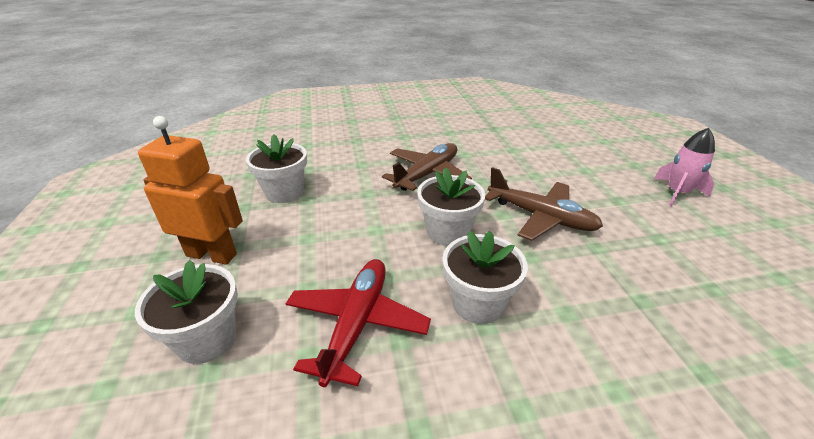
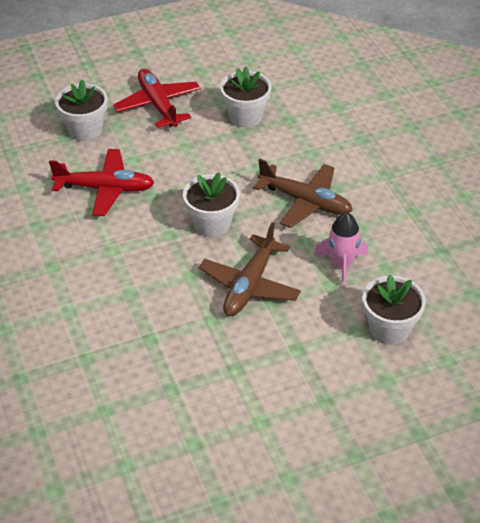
camera: 80 degrees right, 10 degrees up
(212, 254) = (158, 105): orange robot -> red plane
(478, 303) = (132, 245): white flower pot -> white flower pot (389, 329)
(677, 193) = (327, 405): pink rocket -> pink rocket (341, 265)

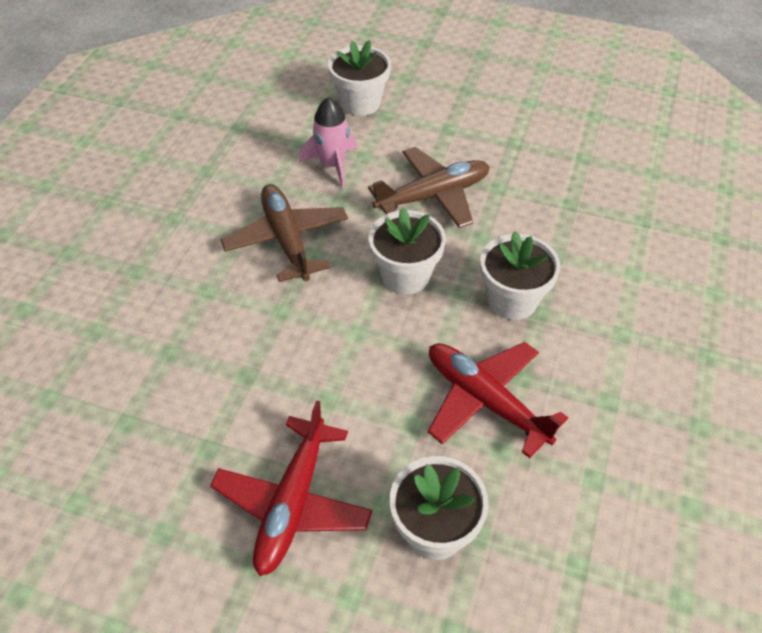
camera: 140 degrees left, 5 degrees up
(245, 116) = (210, 394): white flower pot -> white flower pot (512, 300)

